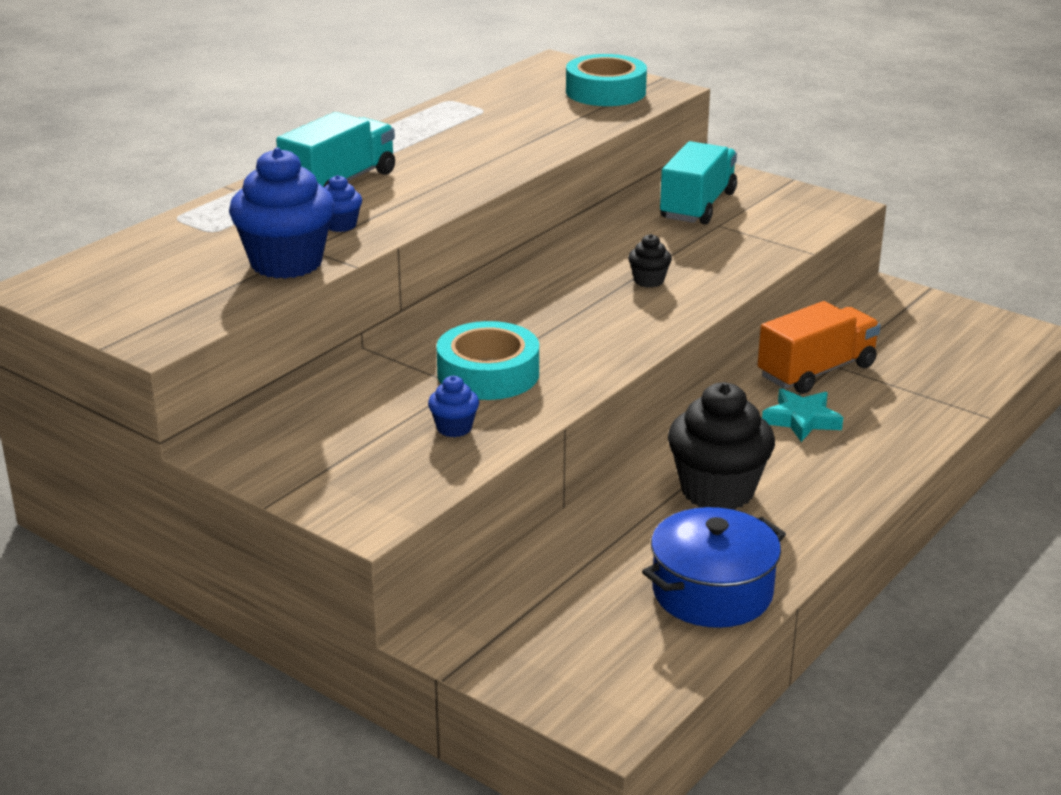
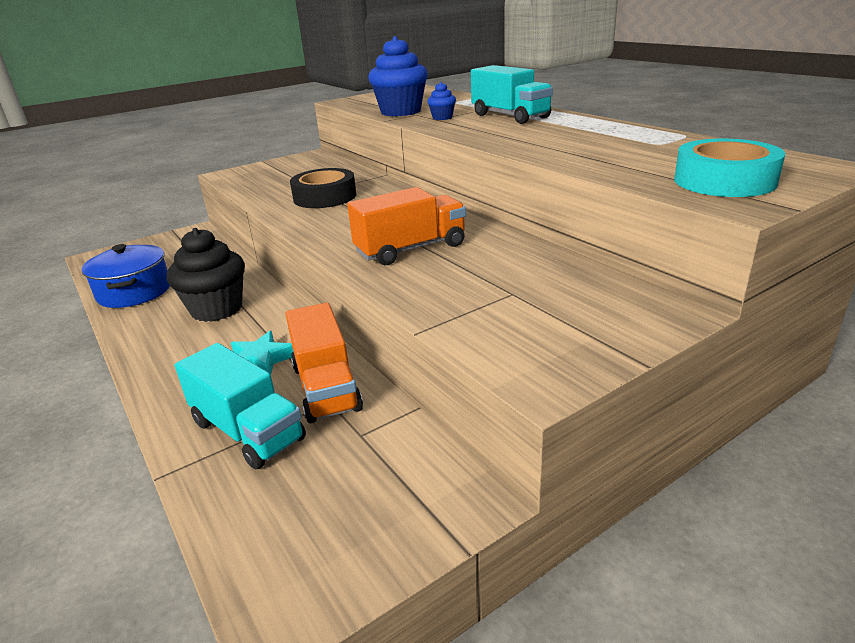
camera: 110 degrees right, 0 degrees up
(454, 428) = (278, 188): blue cupcake -> none
(488, 374) = (325, 197): turquoise tape -> black tape
(649, 281) = (410, 249): black cupcake -> orange truck
(697, 206) = (566, 289): turquoise truck -> turquoise truck (247, 431)

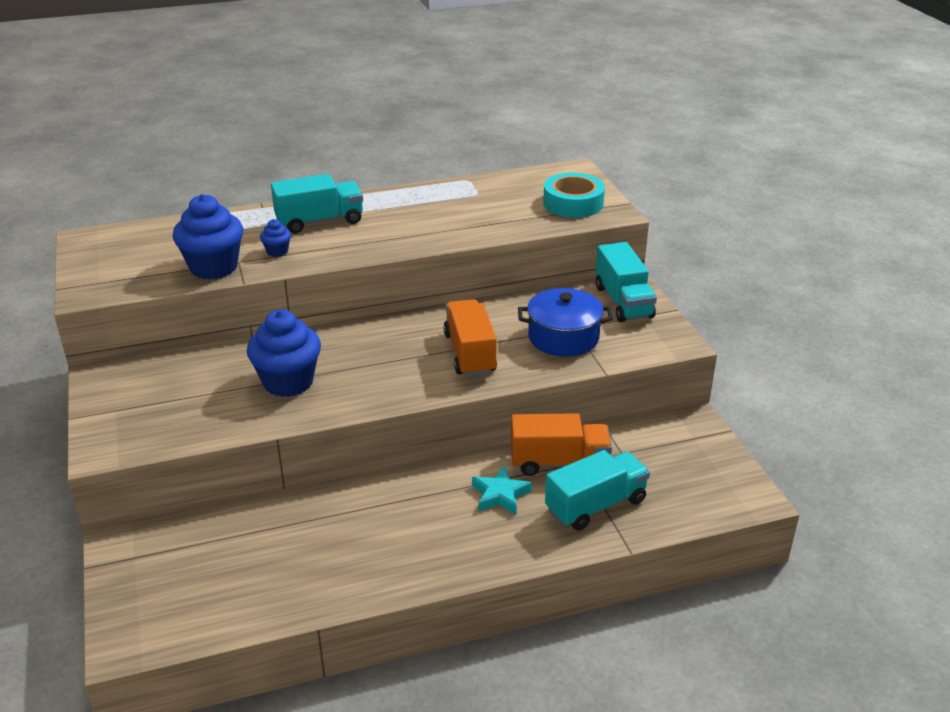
camera: 75 degrees left, 5 degrees up
(134, 292) = (285, 590): blue pot -> blue pot (563, 337)
(217, 309) = (381, 521): black cupcake -> none
(325, 197) = (288, 382): black tape -> blue cupcake
(617, 316) = (623, 302): none -> turquoise truck

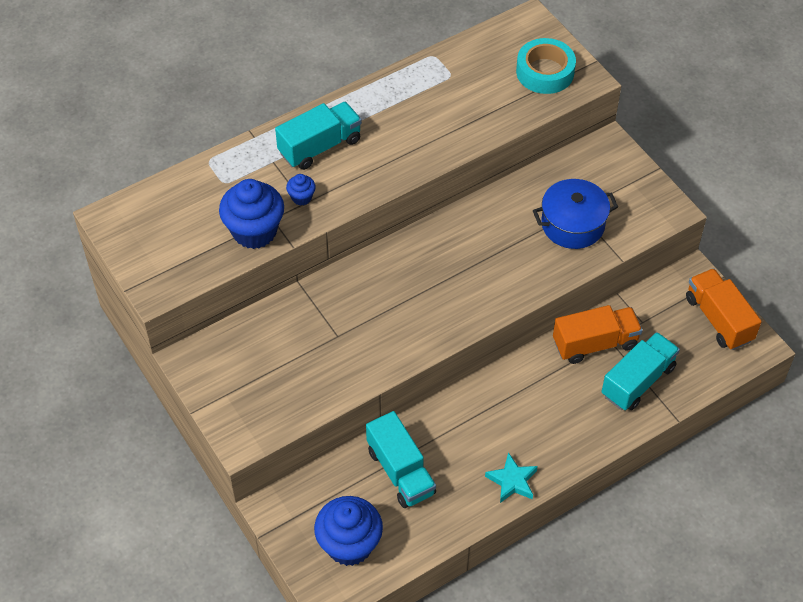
camera: 15 degrees left, 20 degrees up
(288, 382) = (358, 330): blue cupcake -> blue cupcake (349, 545)
(469, 353) = (499, 261): orange truck -> orange truck (718, 319)
(500, 495) = (559, 388): turquoise star -> turquoise star (512, 481)
(623, 302) = (610, 168): turquoise truck -> turquoise truck (400, 471)

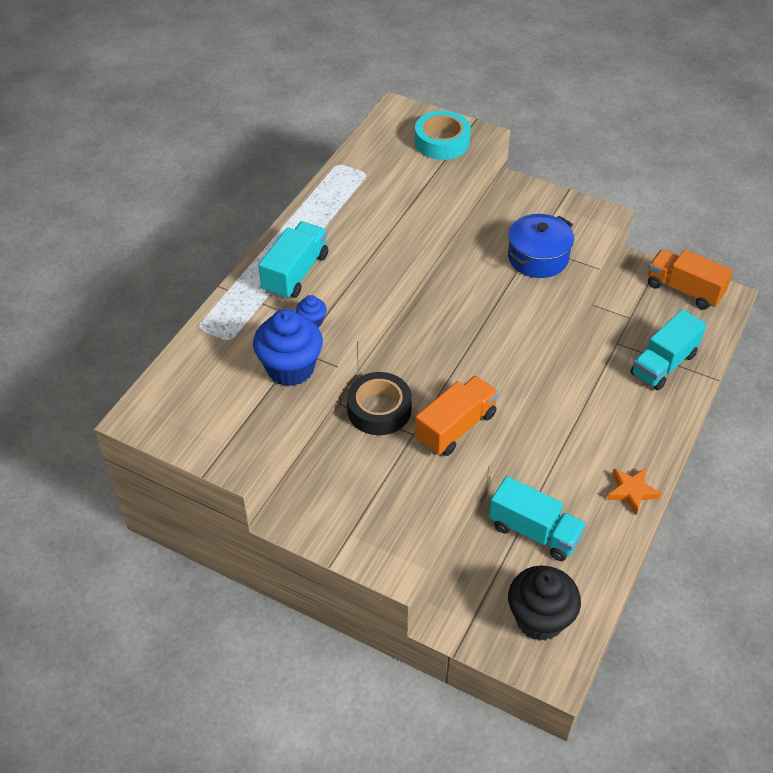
camera: 30 degrees left, 5 degrees down
(325, 301) = (379, 409): none -> black tape
(349, 545) = (539, 619): blue cupcake -> black cupcake
(512, 481) = (631, 492): turquoise star -> orange star
(595, 343) = (608, 351): orange truck -> orange truck (455, 427)
(638, 381) = (663, 364): turquoise truck -> turquoise truck turned 150 degrees counterclockwise

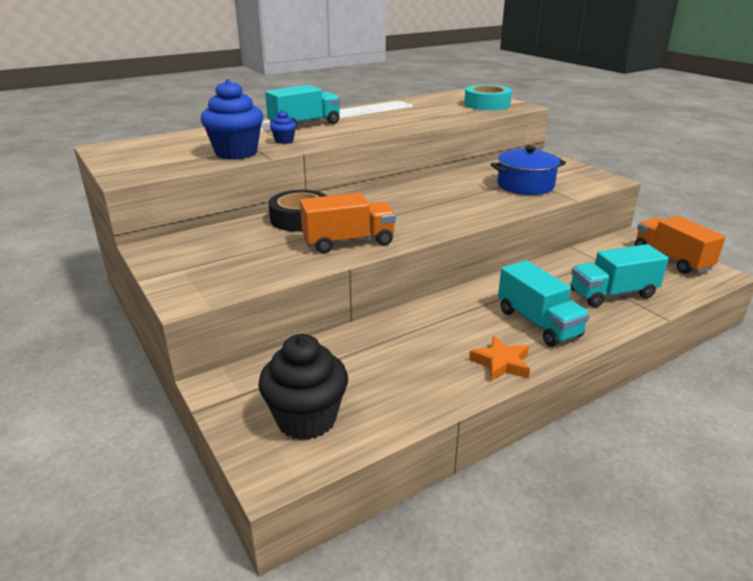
camera: 30 degrees right, 20 degrees down
(534, 531) = (372, 356): turquoise truck -> turquoise truck (538, 323)

